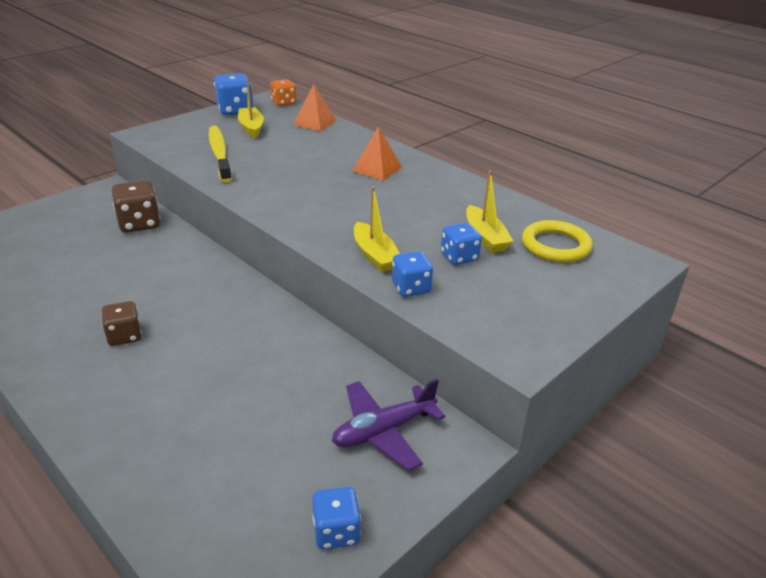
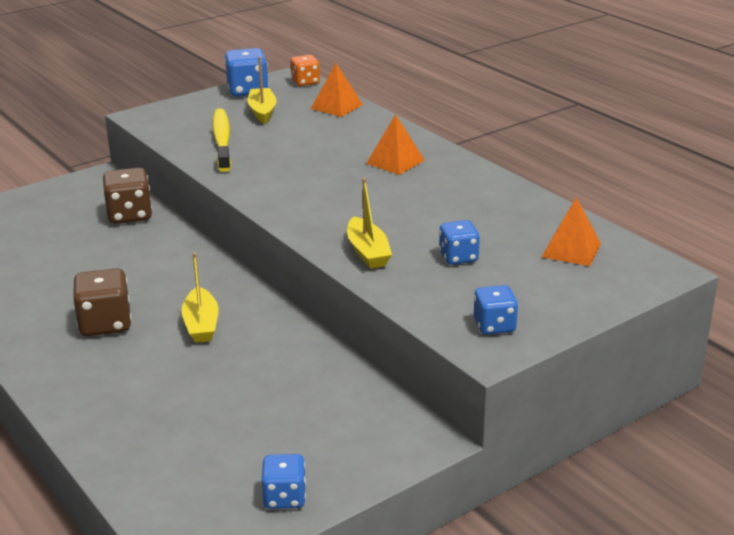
camera: 10 degrees right, 5 degrees down
(124, 336) = (105, 324): brown dice -> brown dice, size x1.53
(383, 431) = (349, 422): purple plane -> none
(411, 288) = (397, 285): blue dice -> blue dice (494, 326)
(485, 237) = (494, 238): yellow boat -> yellow boat (201, 324)
(555, 245) = (571, 250): yellow ring -> orange pyramid

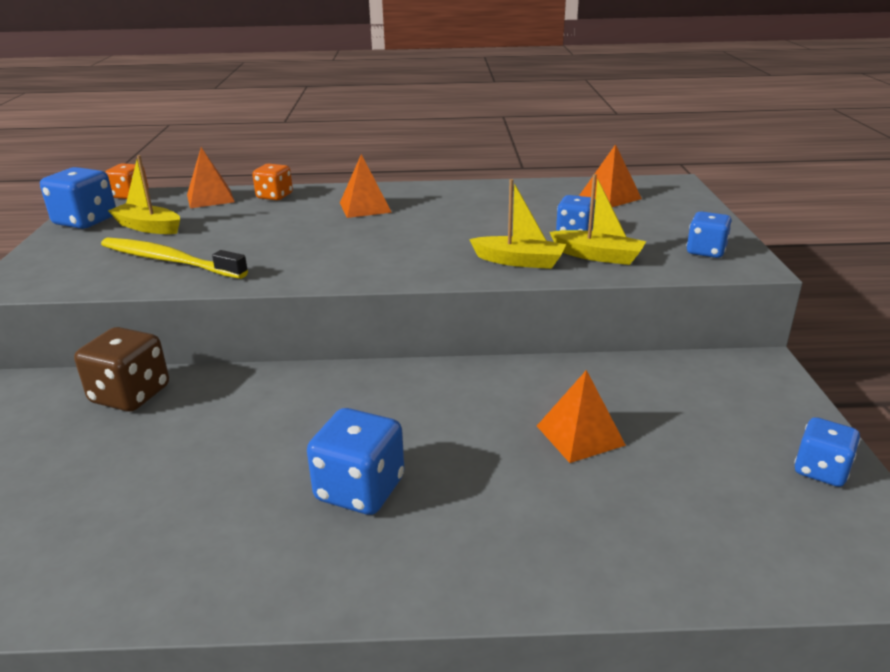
camera: 55 degrees left, 0 degrees up
(105, 324) = (360, 489): brown dice -> blue dice
(201, 324) = (442, 420): yellow boat -> yellow boat (597, 256)
(233, 382) = (580, 435): none -> orange pyramid
(371, 124) = (274, 196): none -> orange dice

